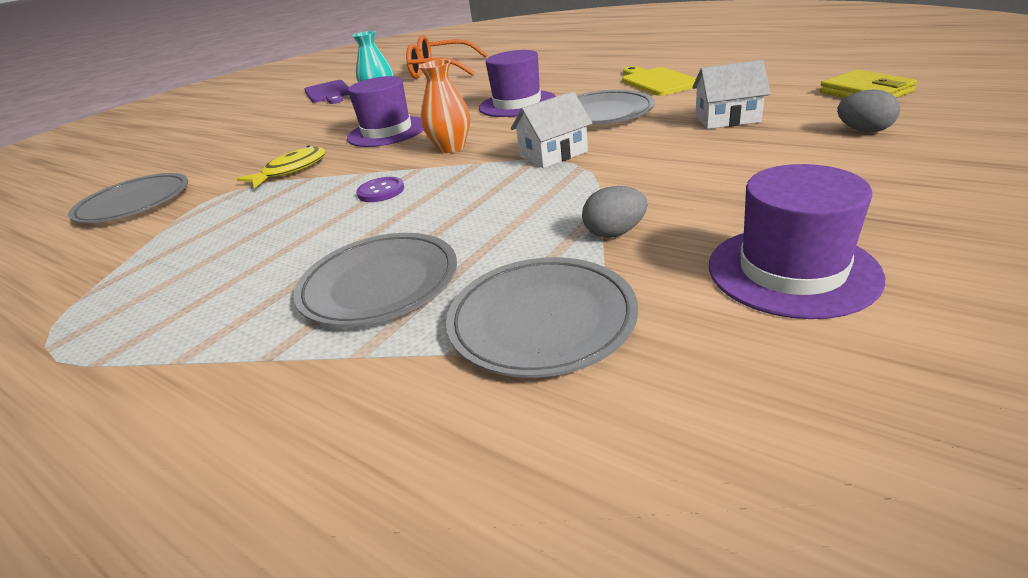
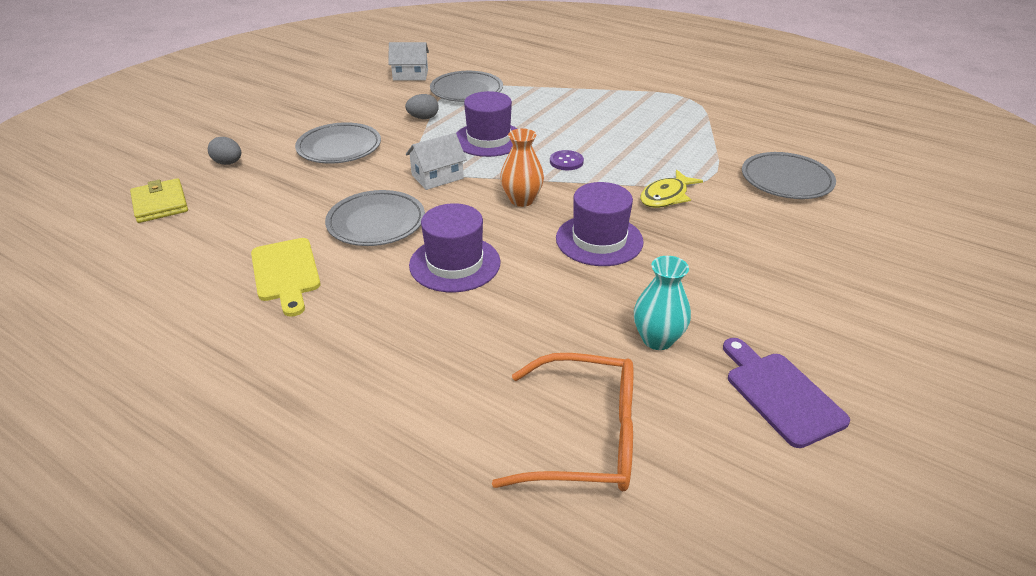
camera: 175 degrees right, 5 degrees up
(379, 284) = (539, 107): grey plate -> grey plate (339, 147)
(727, 119) = (289, 192): white house -> white house (410, 75)
(791, 270) = (364, 97): purple hat -> purple hat (488, 139)

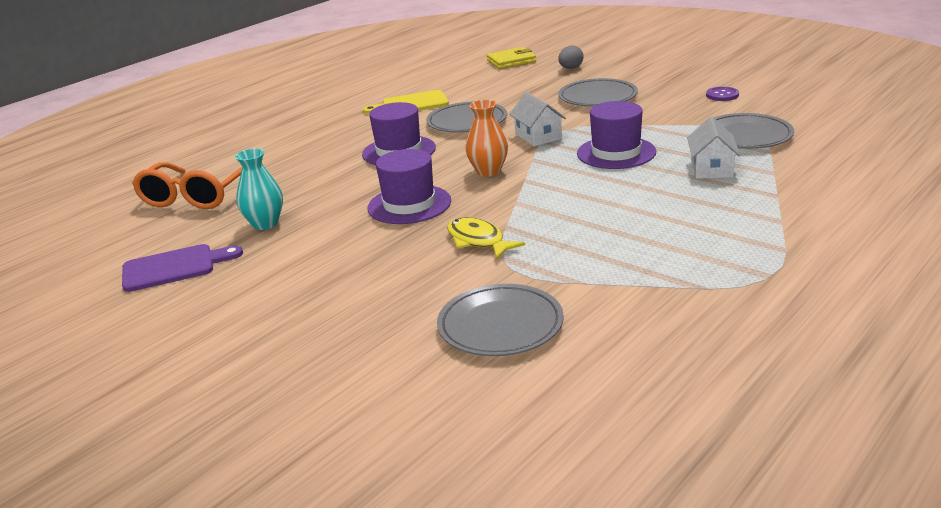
camera: 100 degrees right, 10 degrees down
(410, 75) = (782, 107): white house -> white house (711, 168)
(423, 118) = (665, 122): grey egg -> none
(566, 161) = (563, 190): purple button -> purple button (722, 95)

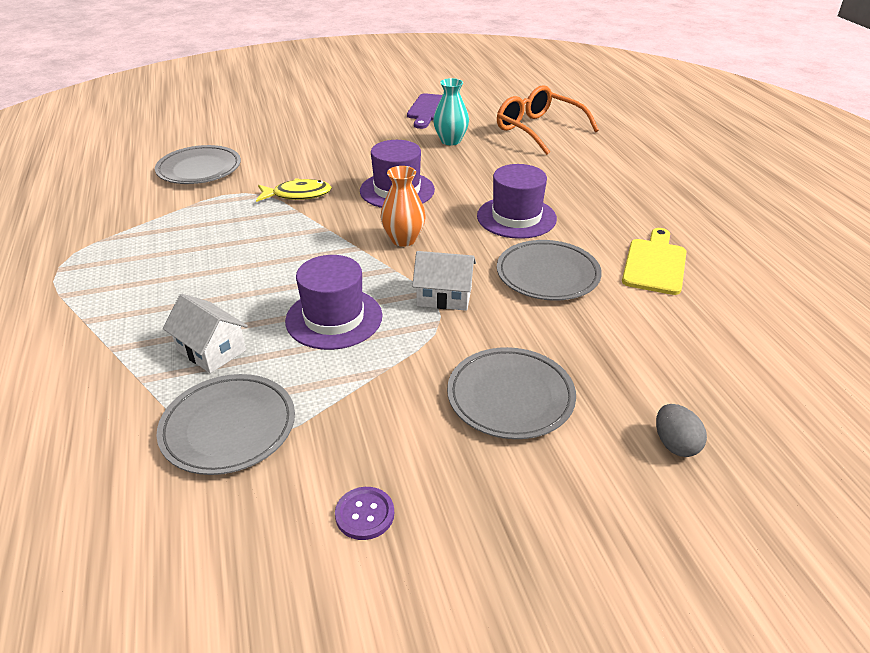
camera: 120 degrees right, 10 degrees up
(511, 61) = (778, 407): yellow wallet -> none

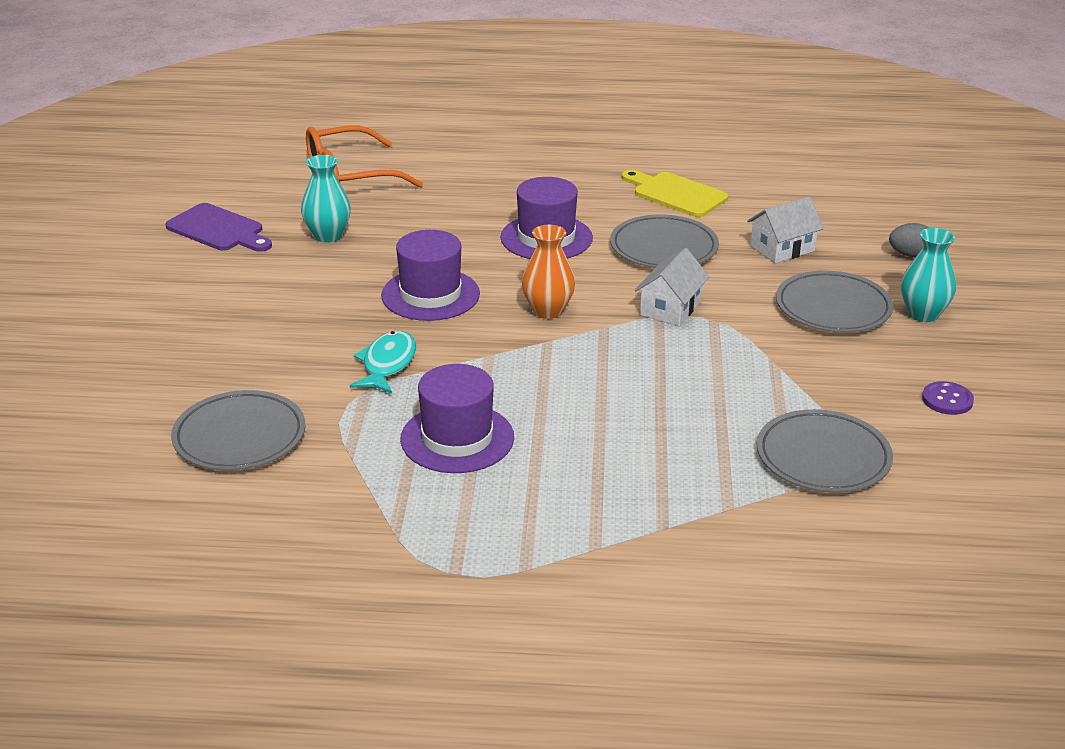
camera: 70 degrees left, 5 degrees down
(211, 350) = (696, 458): white house -> white house (782, 248)
(298, 195) = (387, 364): yellow fish -> turquoise fish
(334, 318) = (676, 376): purple hat -> purple hat (457, 438)
(543, 472) = (923, 314): none -> turquoise vase

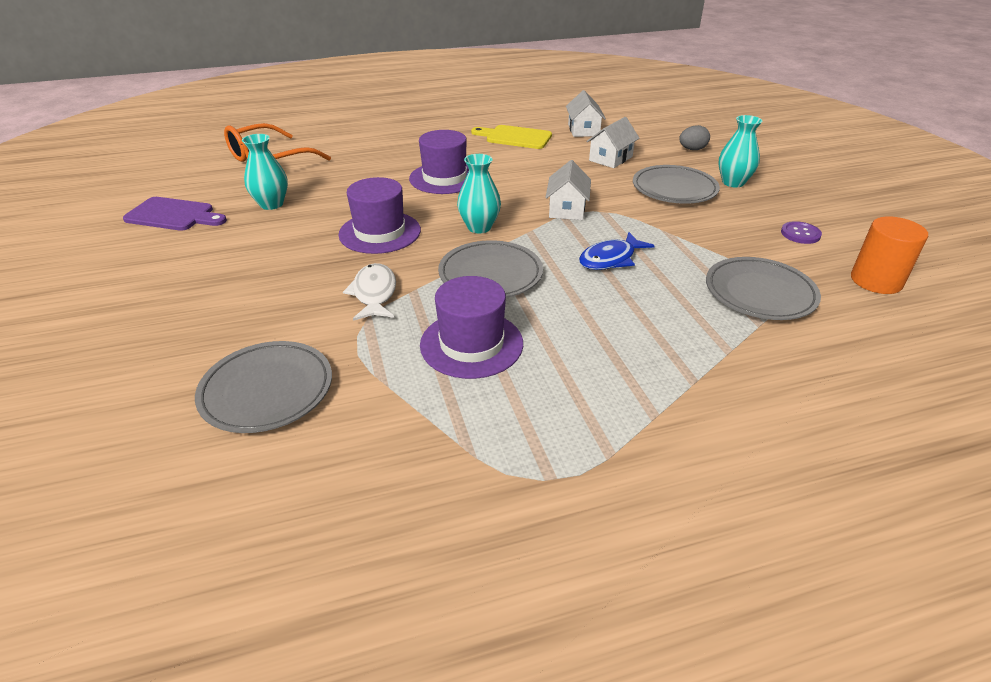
camera: 20 degrees left, 5 degrees up
(387, 364) = (374, 293): turquoise fish -> white fish
(548, 311) = (479, 227): orange vase -> turquoise vase
(663, 248) = (532, 171): grey plate -> grey plate (490, 274)
(676, 381) = (610, 259): none -> blue fish
(778, 198) = (583, 130): none -> white house
(986, 476) = (876, 281): none -> orange cylinder

